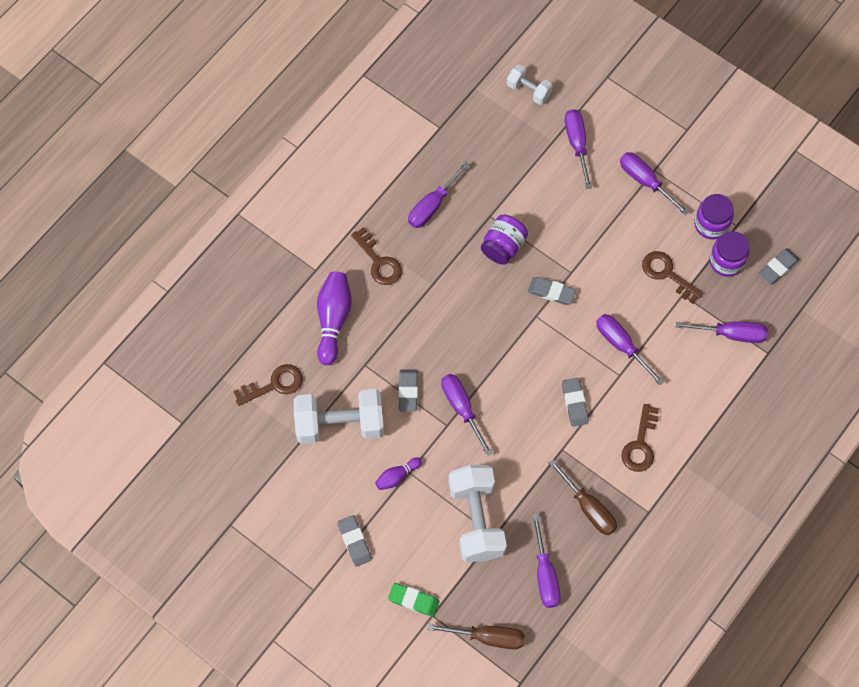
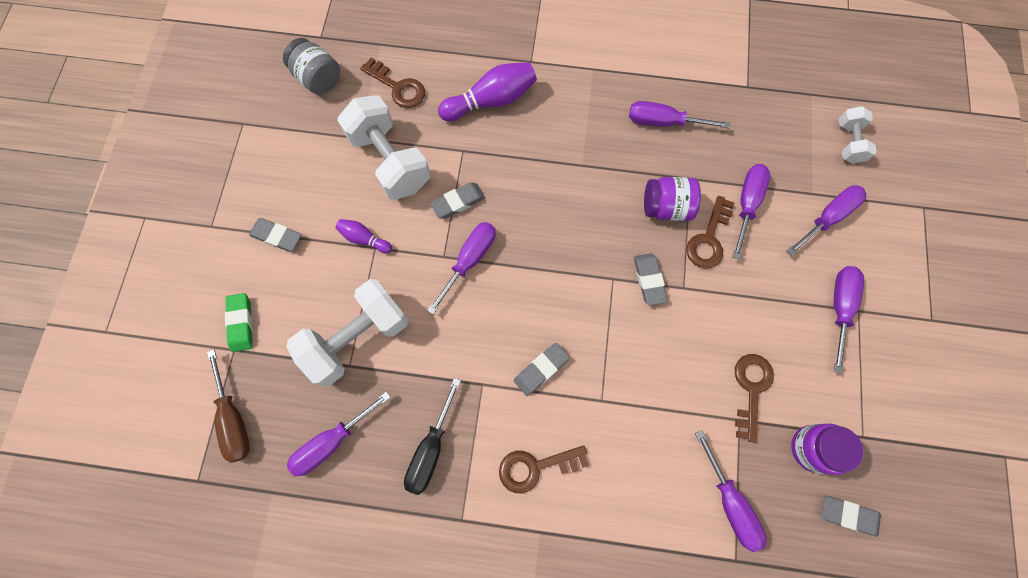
camera: 60 degrees right, 5 degrees up
(224, 444) = (318, 78): none -> grey jar
(354, 542) = (277, 236): grey eraser -> grey eraser turned 75 degrees clockwise
(379, 261) = (574, 107): brown key -> brown key (708, 238)
(588, 507) = (431, 449): brown screwdriver -> black screwdriver
(621, 345) = (637, 384): purple screwdriver -> purple screwdriver (746, 204)
(711, 224) = (843, 407): purple jar -> none

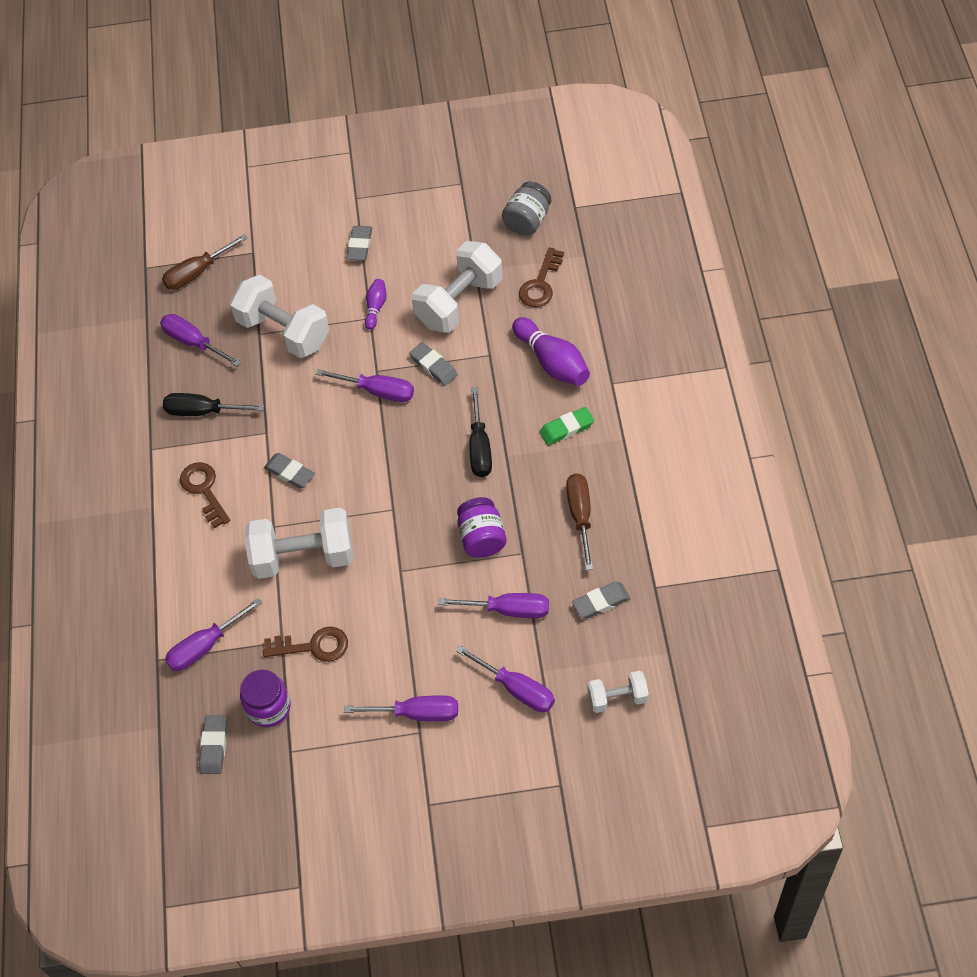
camera: 80 degrees right, 15 degrees down
(241, 323) = (276, 249): green eraser -> green eraser (566, 428)
(566, 184) = (480, 447): none -> black screwdriver
(646, 377) = (303, 556): none -> white dumbbell
(649, 280) = (400, 539): grey eraser -> grey eraser (601, 602)
(663, 122) = (580, 516): purple screwdriver -> brown screwdriver
(708, 238) = (459, 582): brown key -> none

